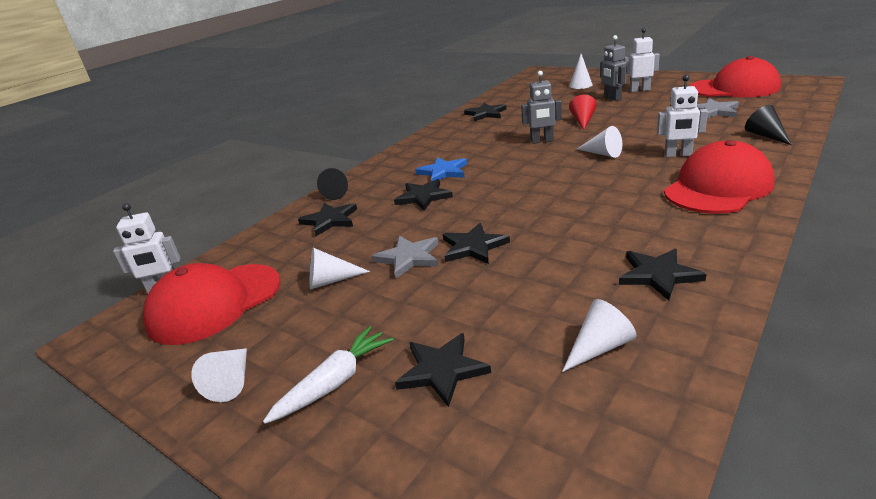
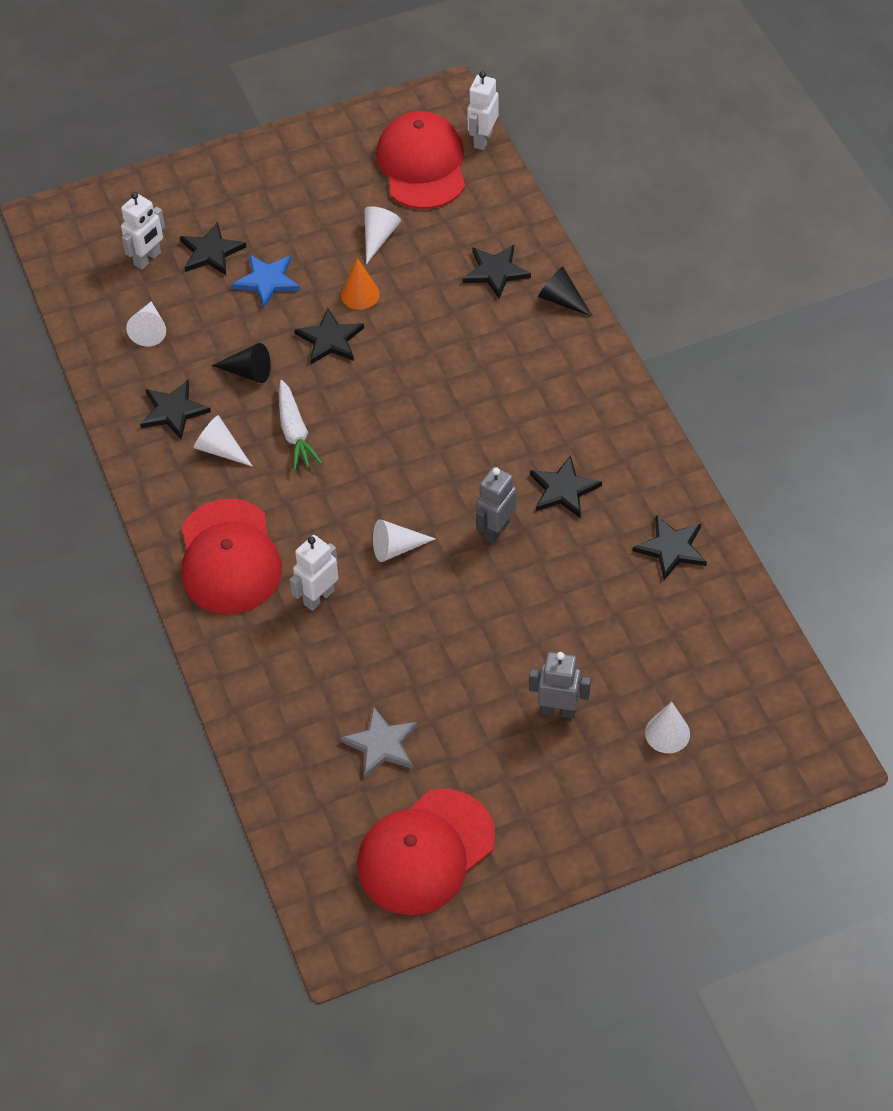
camera: 120 degrees right, 25 degrees up
(232, 381) = (309, 157): white cone -> white cone (220, 449)
(334, 382) = (254, 202): white carrot -> white carrot (295, 432)
(409, 258) = (360, 294): grey star -> orange cone
(423, 197) = (467, 356): black star -> black star (563, 489)
(443, 172) = (513, 401): blue star -> blue star (267, 281)
(582, 121) = (513, 612): red cone -> none
(640, 90) = (552, 766): white robot -> white robot (148, 259)
(765, 136) = (269, 704): black cone -> black cone (248, 372)

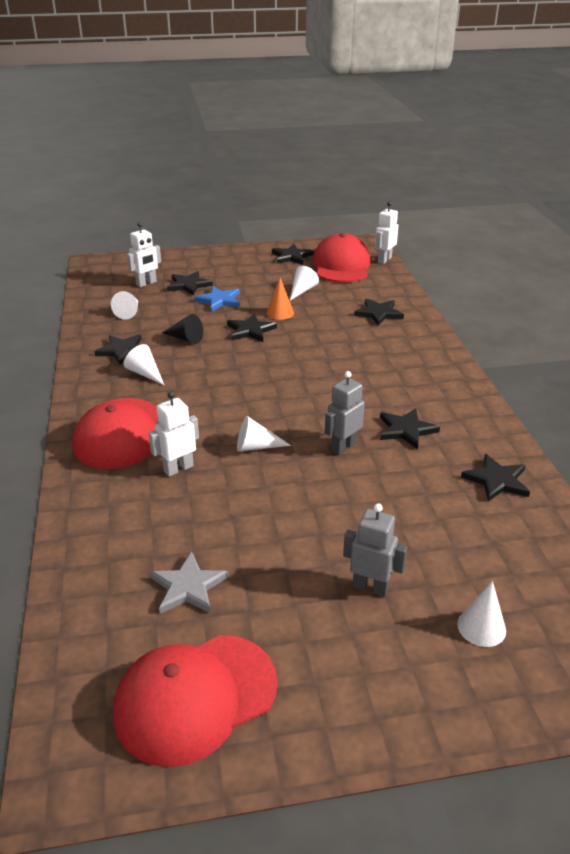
camera: 10 degrees right, 20 degrees down
(295, 432) = (204, 371): white carrot -> none
(342, 153) = (292, 256): none -> black star
(561, 300) = (424, 331): black cone -> none

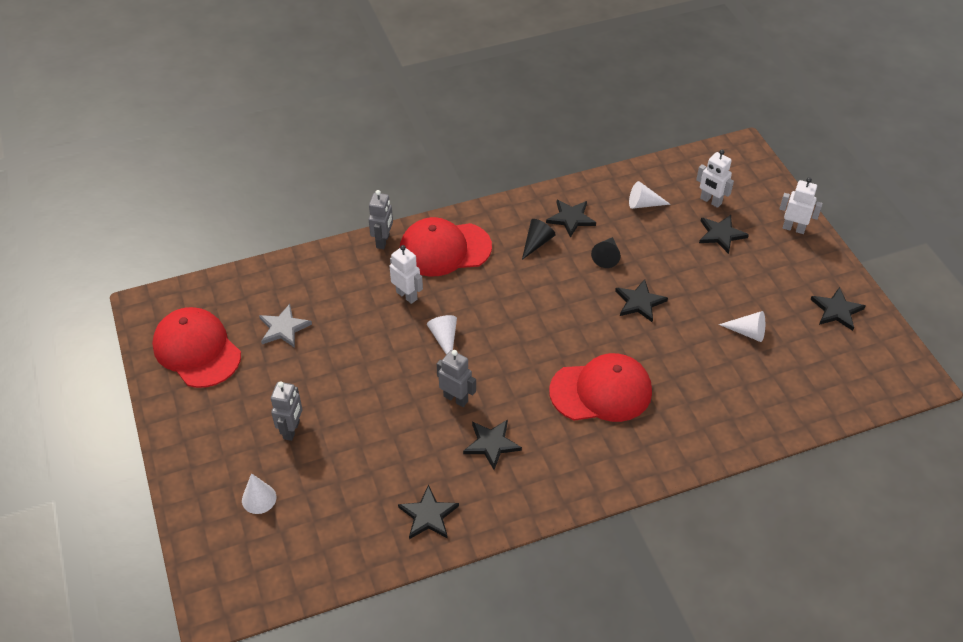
camera: 80 degrees right, 15 degrees up
(76, 480) = (383, 241): none -> grey robot
(145, 373) = (536, 243): white cone -> black cone
(219, 300) = (695, 266): blue star -> none
(280, 313) = (686, 320): orange cone -> none
(341, 265) = (833, 362): red cap -> red cap (601, 391)
(378, 313) = (718, 408): black star -> none
(384, 260) = (871, 405): white robot -> white robot (793, 228)

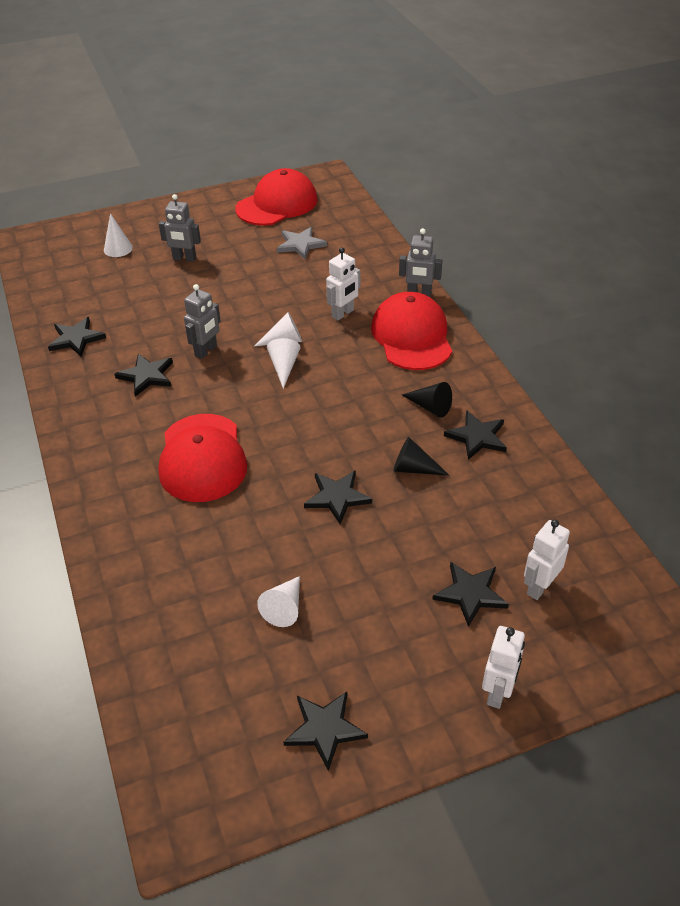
camera: 90 degrees right, 5 degrees down
(643, 204) = (517, 509): white cone -> white cone (284, 367)

